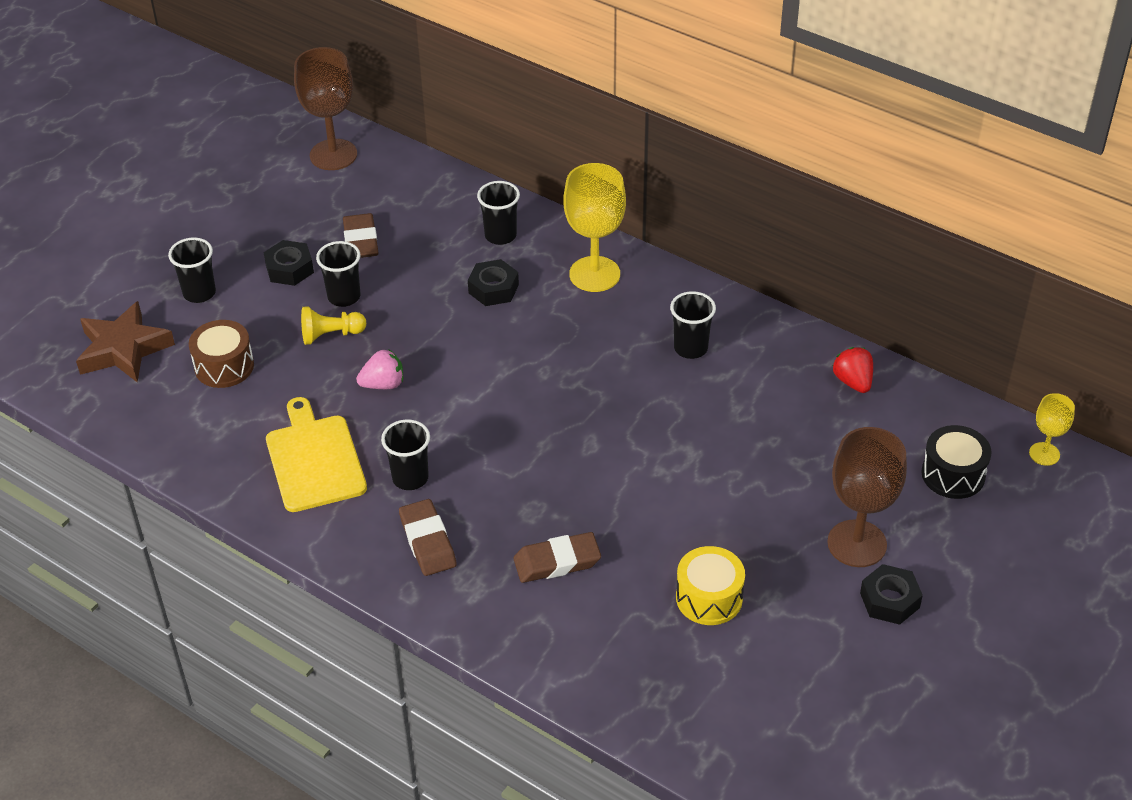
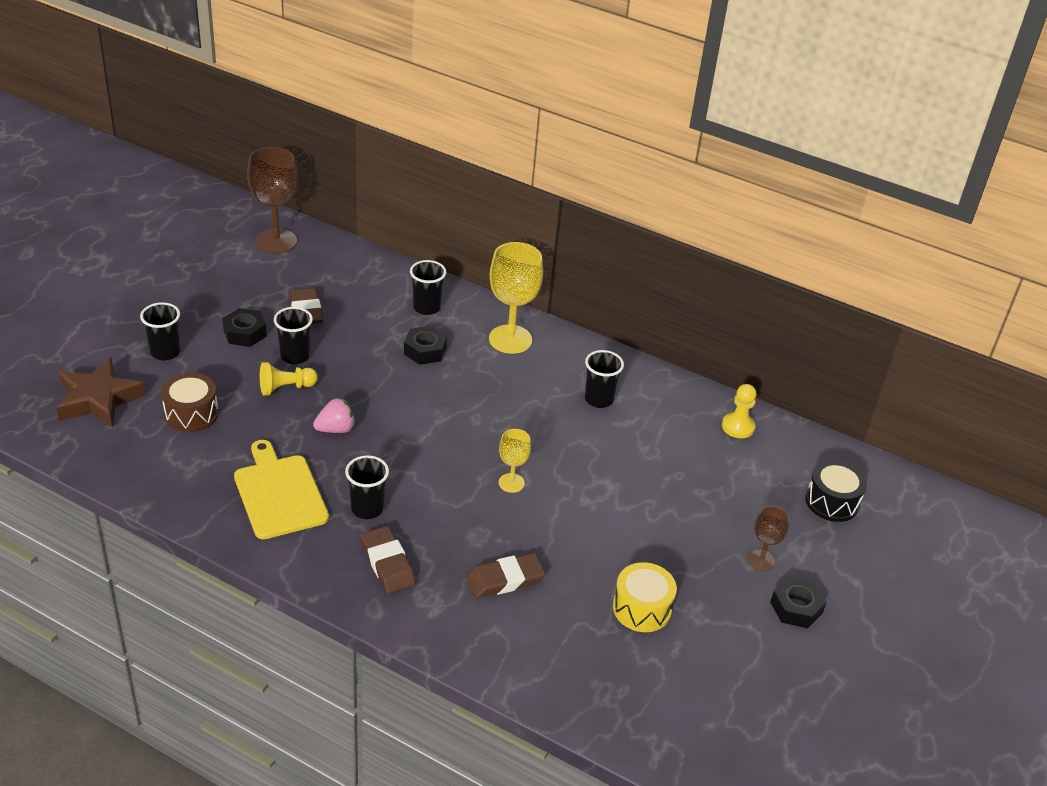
camera: 10 degrees left, 5 degrees down
(853, 382) = (738, 427): red strawberry -> yellow pawn
(857, 544) = (761, 560): brown goblet -> brown goblet, size x0.54
(1044, 454) = (903, 484): yellow goblet -> yellow goblet (511, 483)

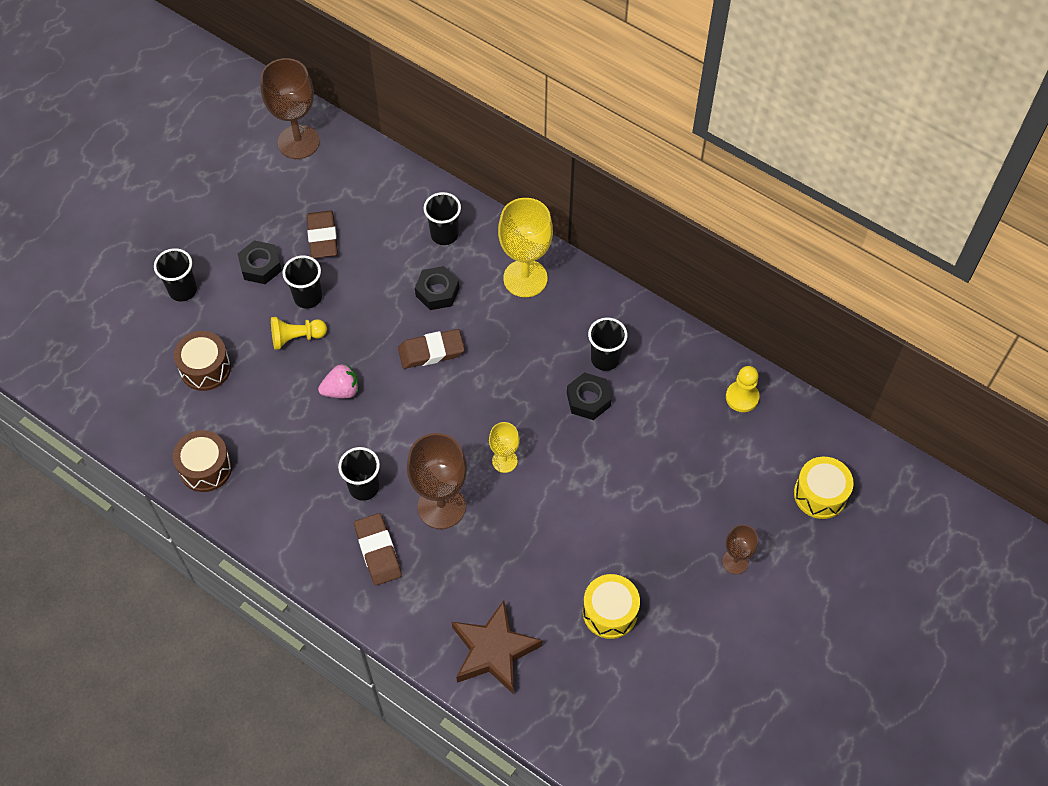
camera: 10 degrees right, 20 degrees up
(98, 399) = (119, 348): brown star -> brown star (493, 651)
(195, 497) = (205, 468): none -> brown drum
(279, 493) = (283, 466): yellow cutting board -> none
(451, 523) = (441, 506): none -> brown goblet
(505, 579) = (485, 574): brown eraser -> brown eraser (431, 351)
(796, 608) = (759, 618): black nut -> black nut (588, 400)
(832, 502) = (820, 494): black drum -> yellow drum

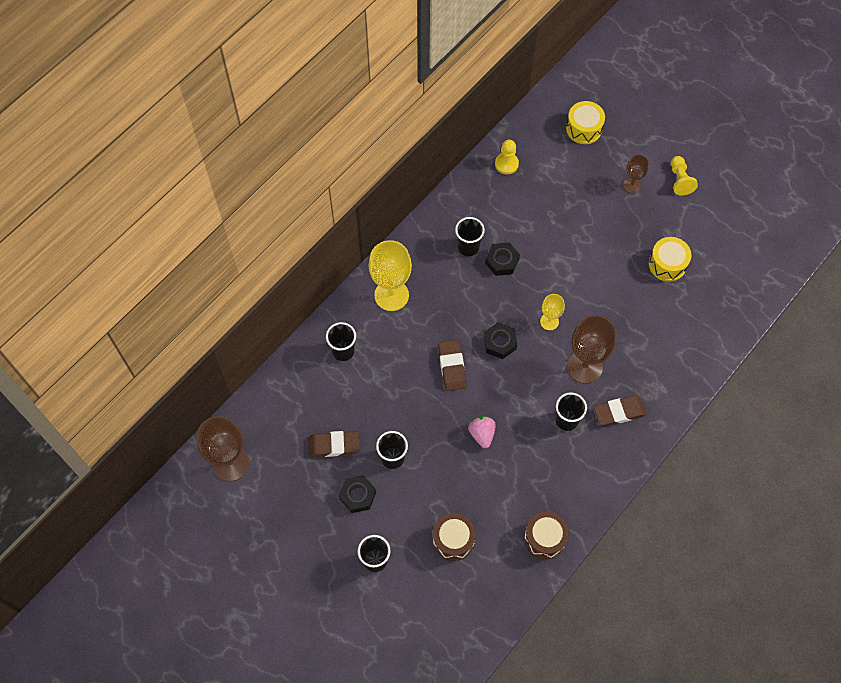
camera: 85 degrees left, 5 degrees up
(296, 337) = (430, 467): yellow pawn -> yellow pawn (679, 180)
(437, 292) = (397, 359): black nut -> black nut (499, 343)
(493, 651) = (695, 339): brown star -> none

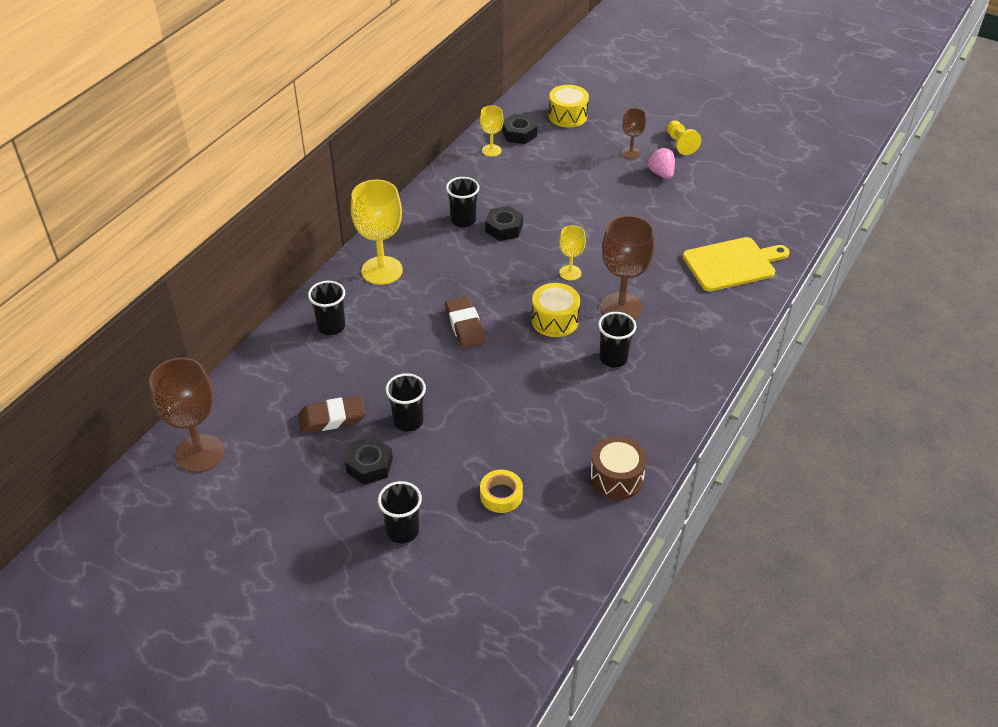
camera: 10 degrees left, 20 degrees down
(453, 540) = (501, 495): brown drum -> yellow tape
(482, 434) = (514, 384): pink strawberry -> pink strawberry (661, 173)
(499, 343) = (517, 298): black nut -> black nut (519, 134)
(506, 164) = (491, 150): yellow pawn -> yellow goblet
(619, 412) = (672, 343): brown eraser -> none
(667, 264) = (688, 211): yellow drum -> yellow drum (555, 320)
(690, 332) = (732, 264): none -> yellow cutting board

